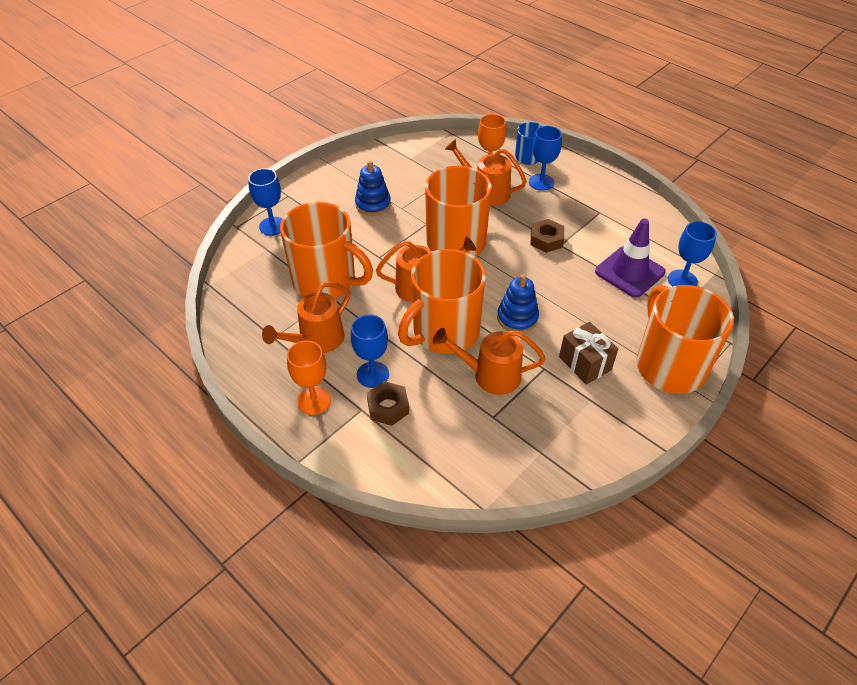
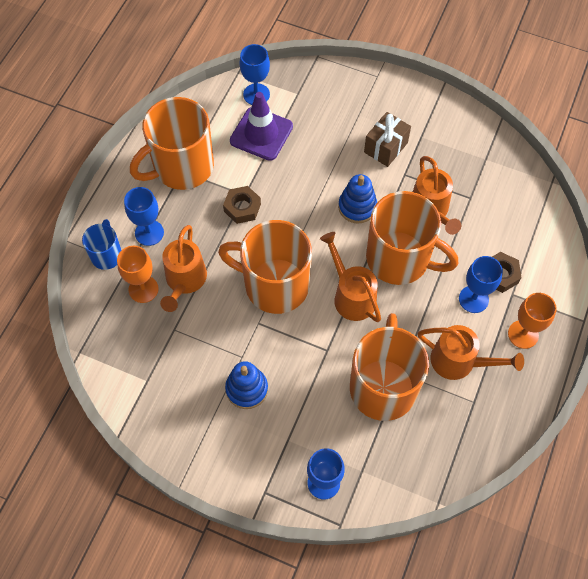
camera: 110 degrees left, 15 degrees up
(669, 365) = (361, 92): orange mug -> orange mug (182, 167)

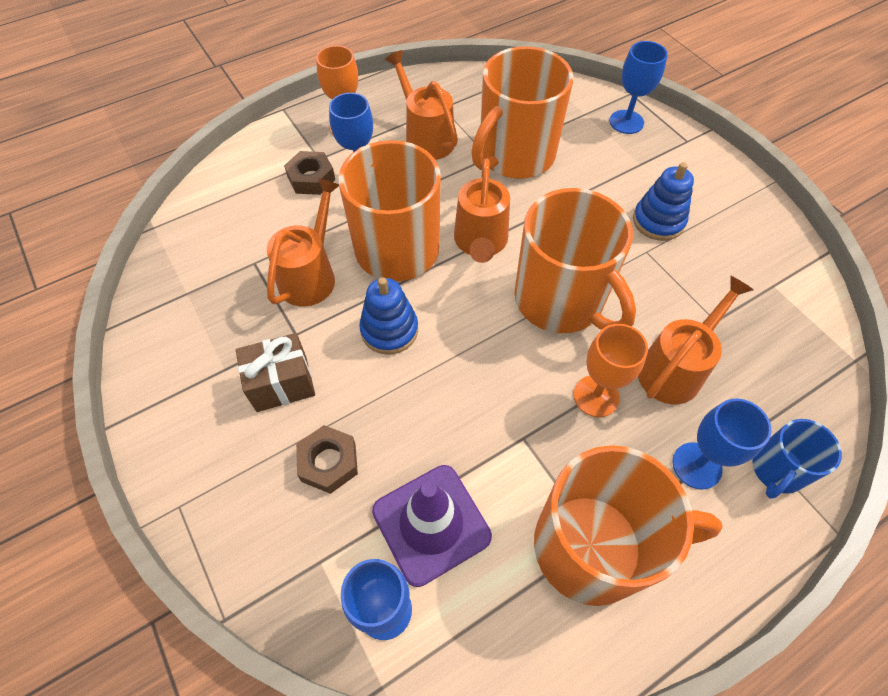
camera: 145 degrees left, 5 degrees down
(143, 289) = (738, 390): orange goblet -> orange goblet (596, 396)
(242, 208) = (539, 420): brown nut -> brown nut (329, 462)

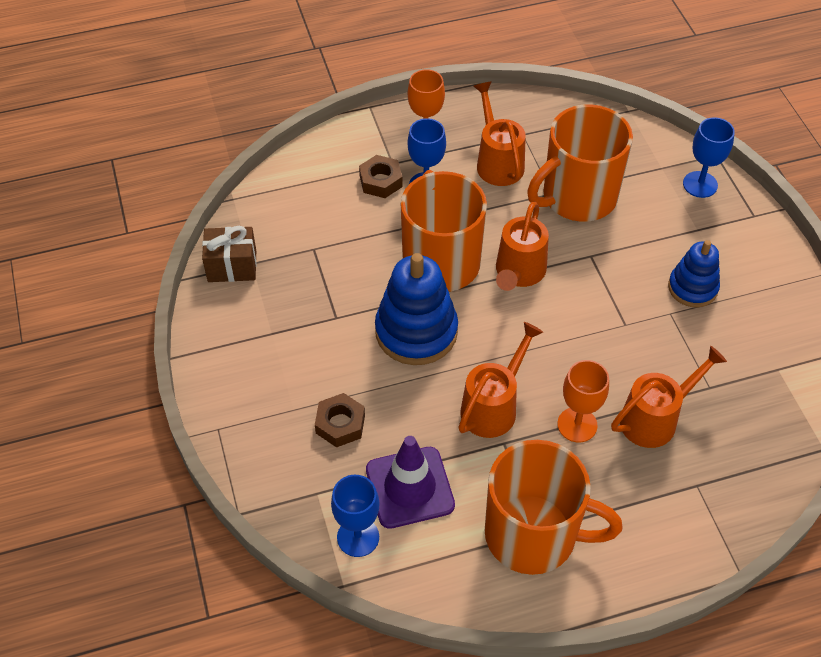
camera: 15 degrees right, 5 degrees down
(282, 383) = (316, 355): brown gift -> brown gift (232, 266)
(311, 274) = (360, 269): orange watering can -> orange watering can (494, 406)
(389, 330) = (416, 331): blue stacking toy -> blue stacking toy, size x1.62
(560, 300) = (574, 339): orange mug -> none
(697, 465) = (642, 497): blue goblet -> none
(777, 470) = (710, 517): blue mug -> none

